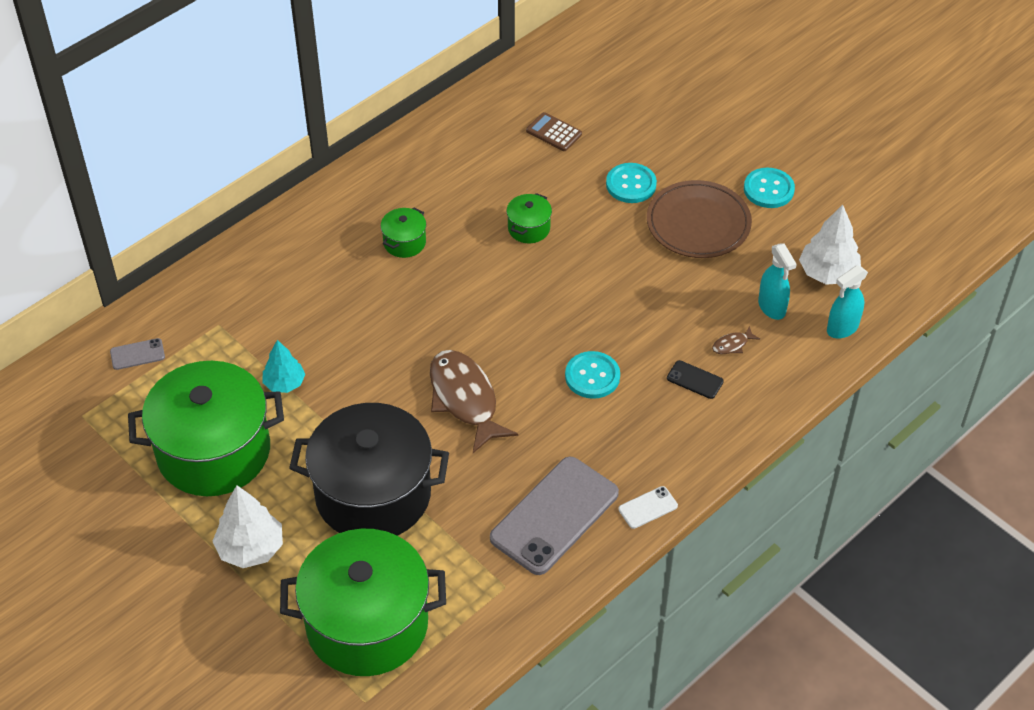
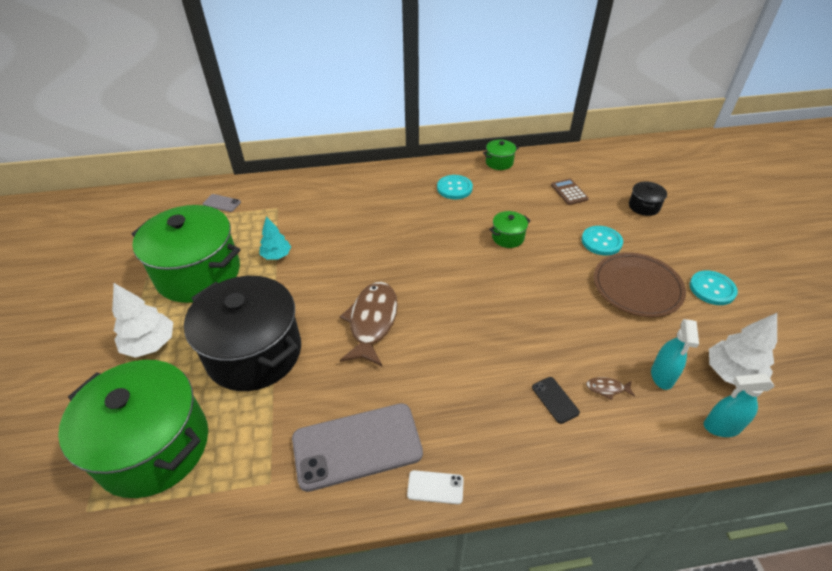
camera: 35 degrees right, 5 degrees down
(404, 242) = (422, 212): green pot -> green pot (499, 162)
(592, 376) = (474, 353): turquoise button -> turquoise button (454, 188)
(647, 114) = (644, 206): none -> black pot

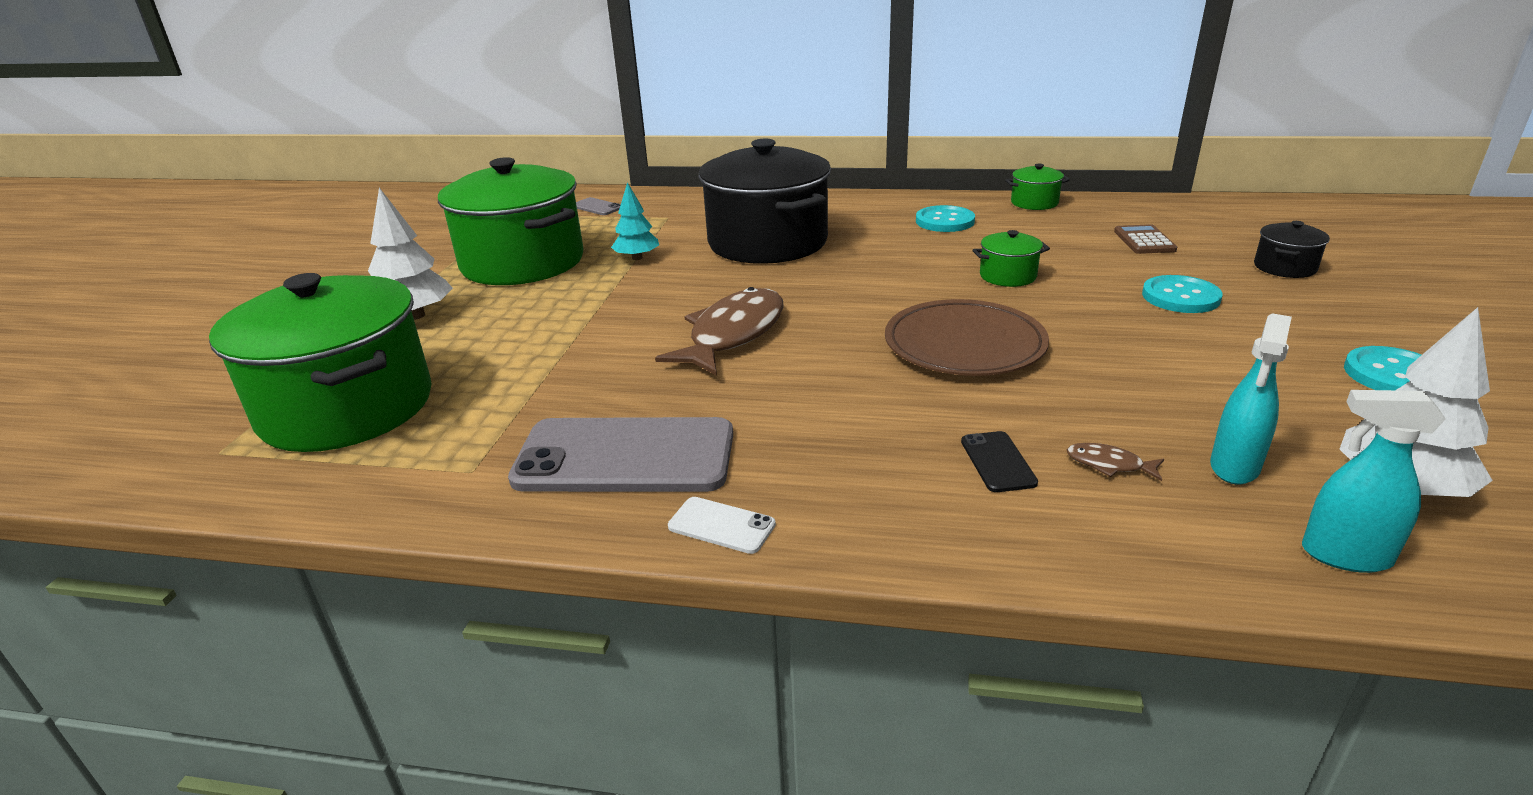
camera: 20 degrees right, 15 degrees down
(254, 352) = (542, 341): black pot -> black pot (767, 242)
(637, 287) = (1229, 354): brown plate -> brown plate (964, 344)

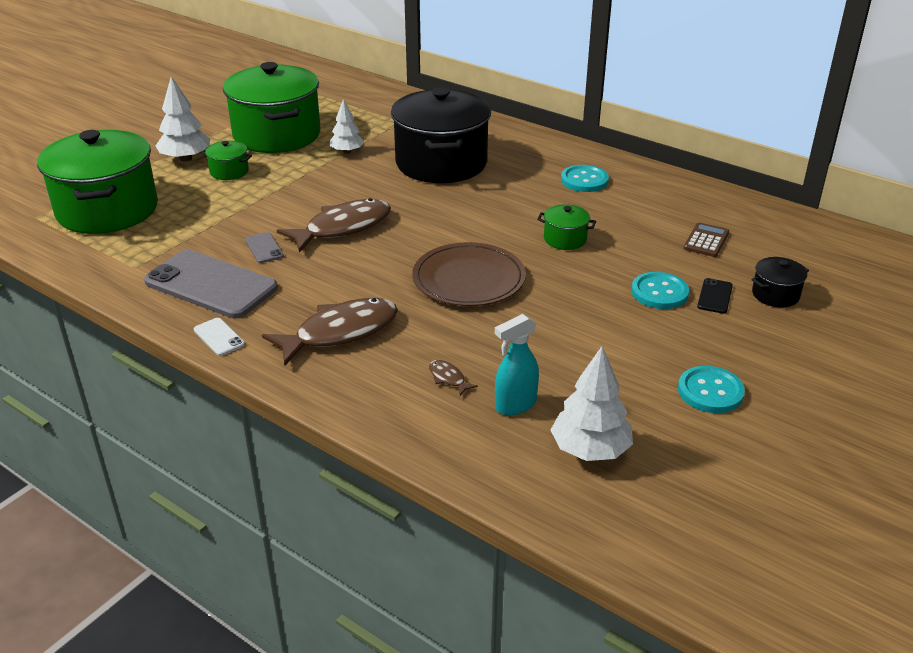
camera: 25 degrees right, 5 degrees up
(597, 207) = (364, 99): grey phone -> grey phone (264, 248)
(637, 258) = (347, 151): turquoise tree -> white tree
(891, 457) = (340, 333): none -> brown fish
(998, 462) = (391, 355): black phone -> black phone (715, 296)
(1034, 203) = (674, 183): green pot -> green pot (229, 171)
(1345, 555) = (500, 467): turquoise spray bottle -> none

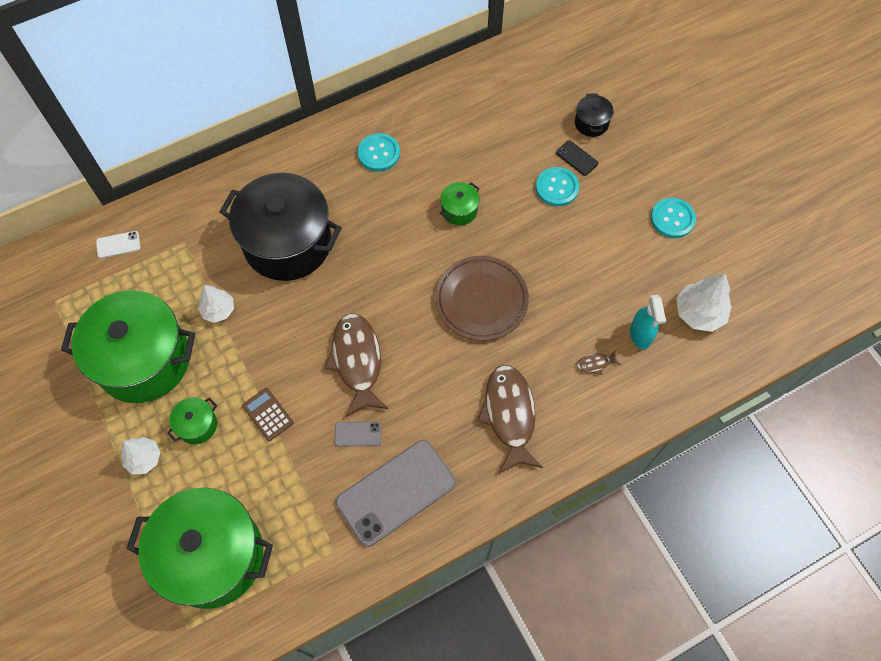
camera: 65 degrees left, 30 degrees up
(186, 158) = (144, 458): white tree -> white tree, size x0.66
(219, 337) = (475, 505): white phone -> white phone (118, 245)
(706, 241) = (508, 123): brown calculator -> brown calculator (267, 414)

